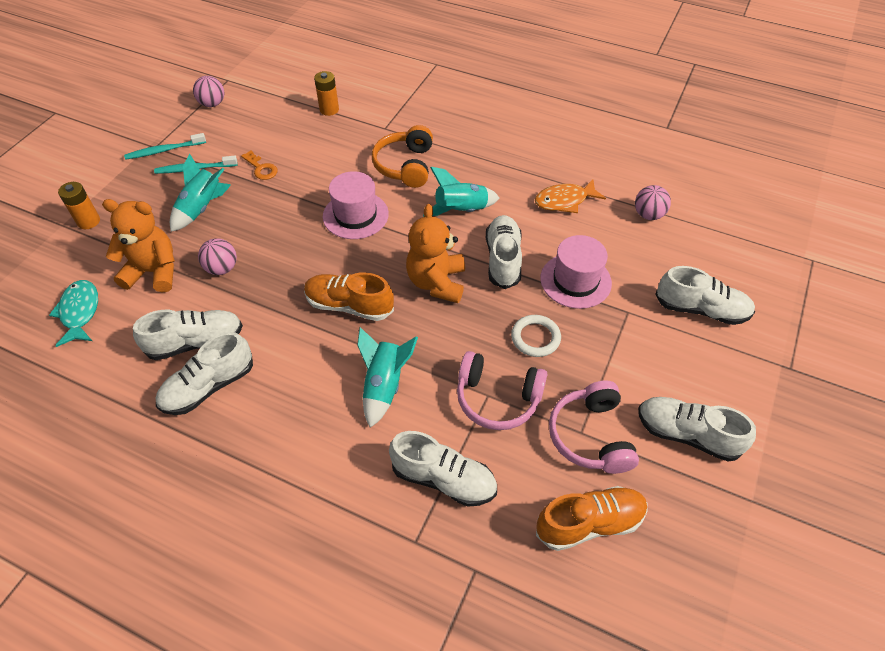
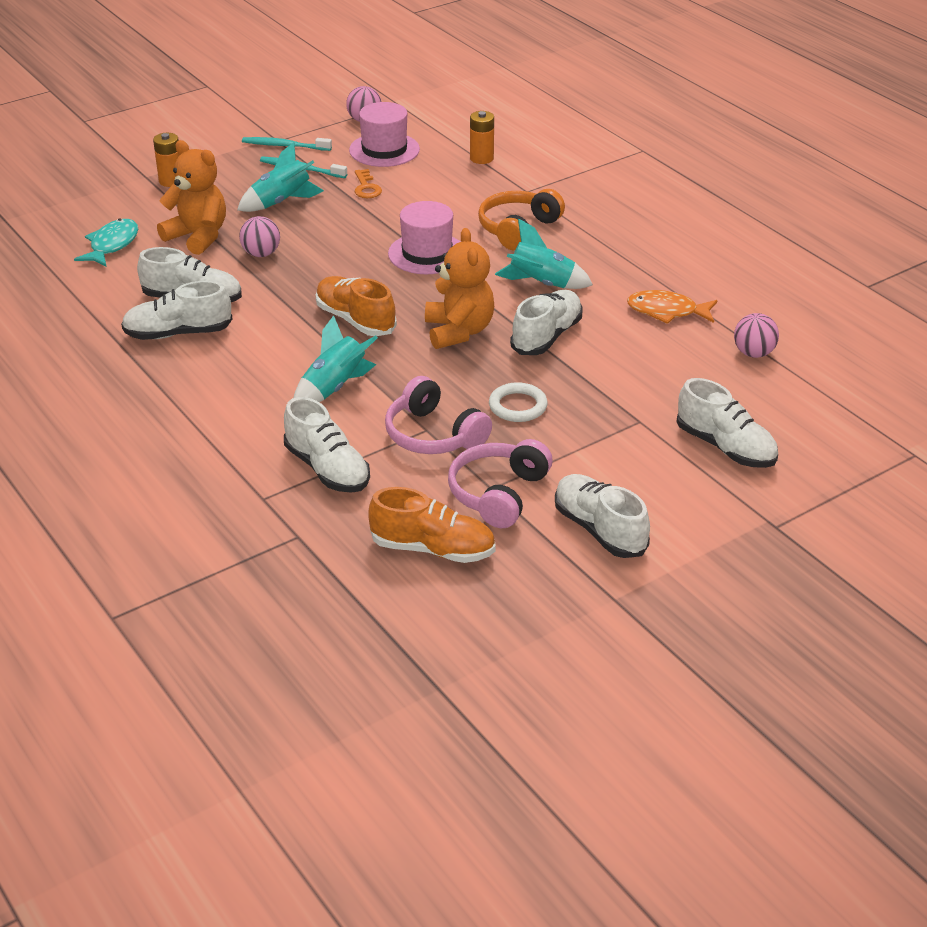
camera: 30 degrees right, 15 degrees down
(437, 282) = (459, 331): orange teddy bear -> orange teddy bear turned 135 degrees clockwise
(575, 280) = (608, 378): pink hat -> pink hat (384, 150)

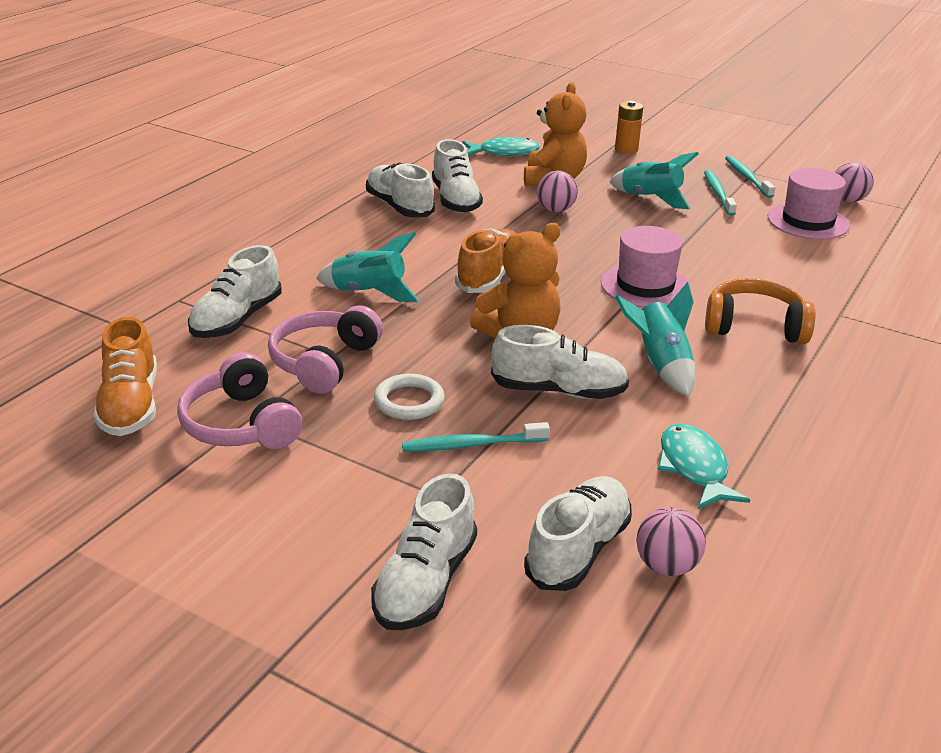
camera: 65 degrees right, 5 degrees down
(366, 187) = (726, 229): orange key -> none
(481, 158) = (868, 274): orange battery -> none
(498, 494) = (241, 424): pink headphones -> pink headphones turned 120 degrees counterclockwise
(590, 391) = (472, 445): none -> turquoise toothbrush
(599, 530) = (202, 510): white shoe -> white shoe (578, 550)
(667, 311) = (694, 468): orange fish -> turquoise fish

